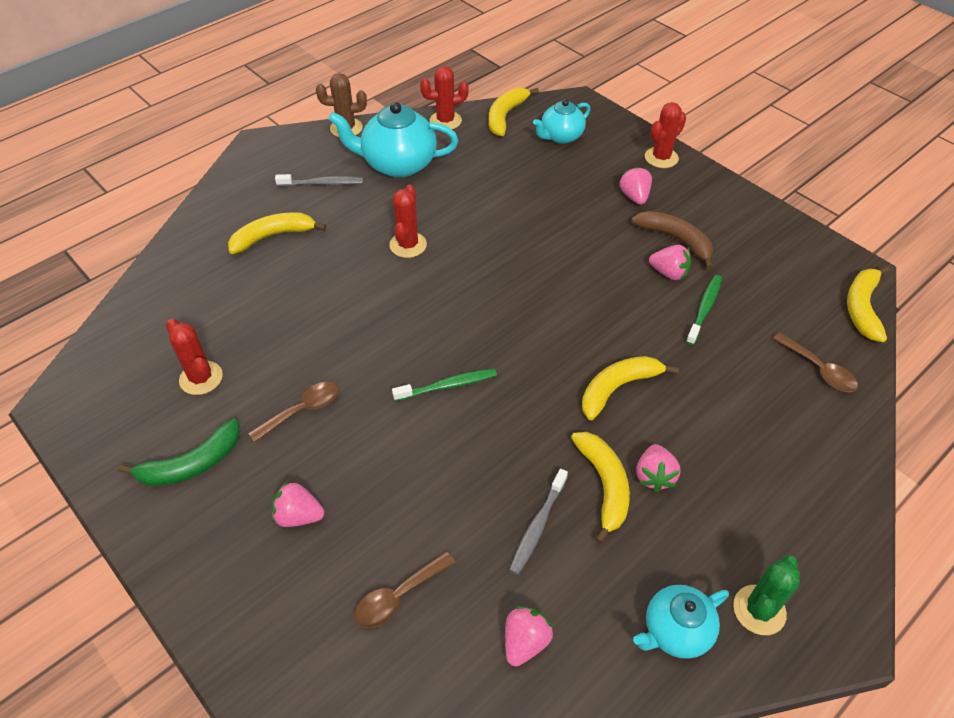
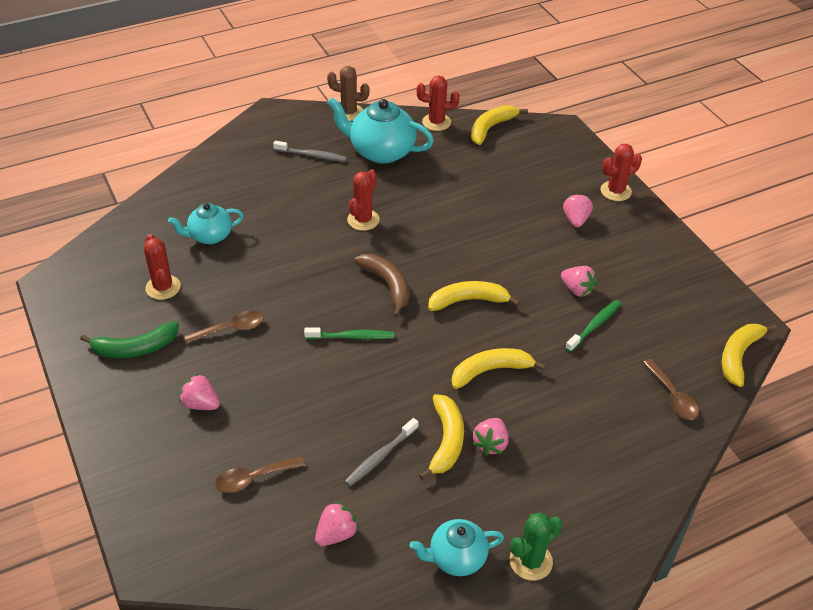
camera: 15 degrees right, 5 degrees down
(273, 236) = (256, 190): yellow banana -> yellow banana (468, 301)
(561, 136) = (533, 155): turquoise teapot -> turquoise teapot (210, 236)
(676, 240) = (596, 264): brown banana -> brown banana (387, 285)

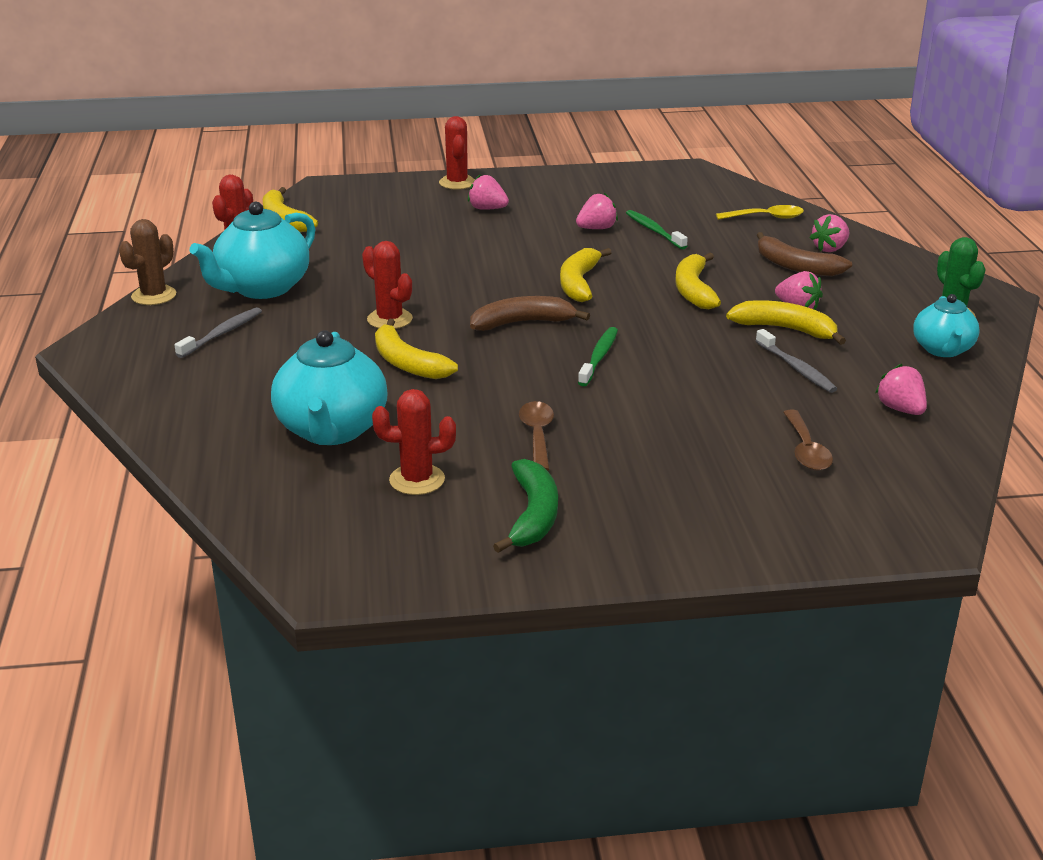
camera: 70 degrees left, 15 degrees down
(201, 404) = (667, 473): pink strawberry -> pink strawberry (830, 248)
(210, 236) = (332, 430): turquoise teapot -> turquoise teapot, size x1.64
(575, 432) = (795, 266): none -> brown banana
(672, 396) = (766, 217): brown spoon -> yellow spoon
(738, 356) = (727, 182): yellow banana -> yellow banana (407, 363)

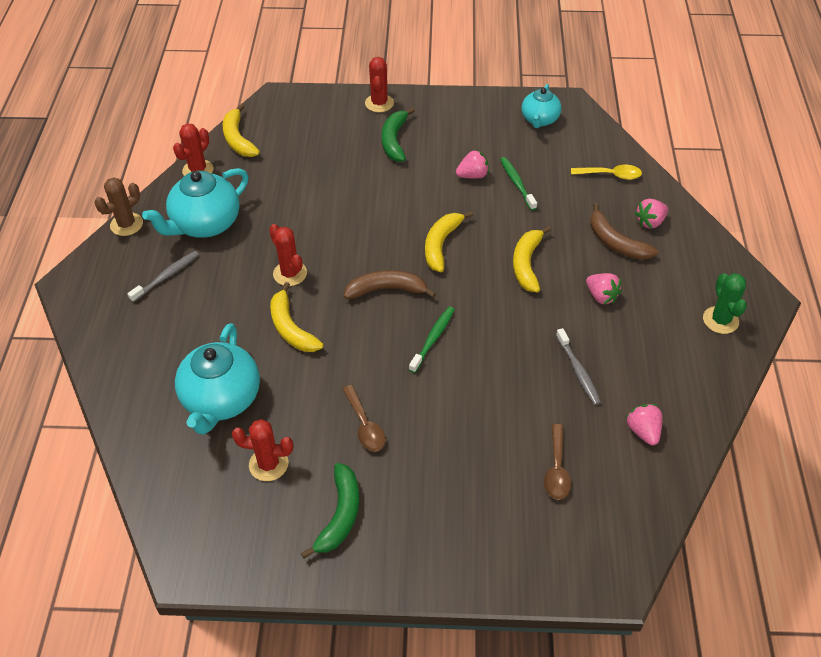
camera: 10 degrees right, 20 degrees up
(487, 209) = (394, 140): pink strawberry -> green banana
(537, 435) = (365, 425): brown spoon -> brown spoon turned 150 degrees clockwise
(785, 329) = (584, 322): yellow banana -> none
(942, 350) = (699, 362): turquoise teapot -> turquoise teapot (539, 120)

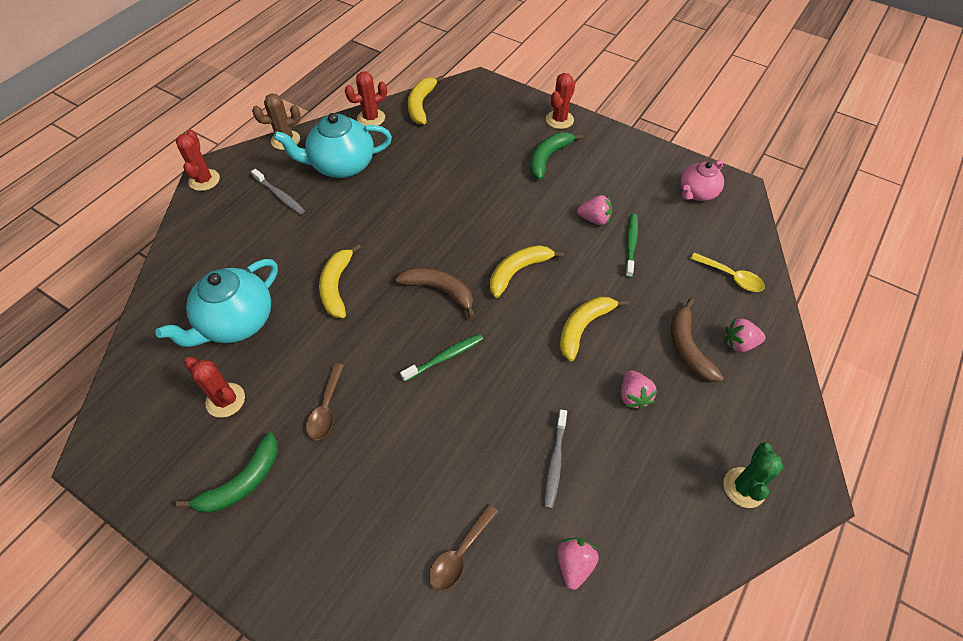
camera: 30 degrees right, 5 degrees up
(166, 276) = (280, 196): grey toothbrush -> grey toothbrush turned 60 degrees clockwise
(290, 273) = (372, 238): red cactus -> red cactus (204, 180)
(539, 120) = (697, 193): turquoise teapot -> pink teapot

